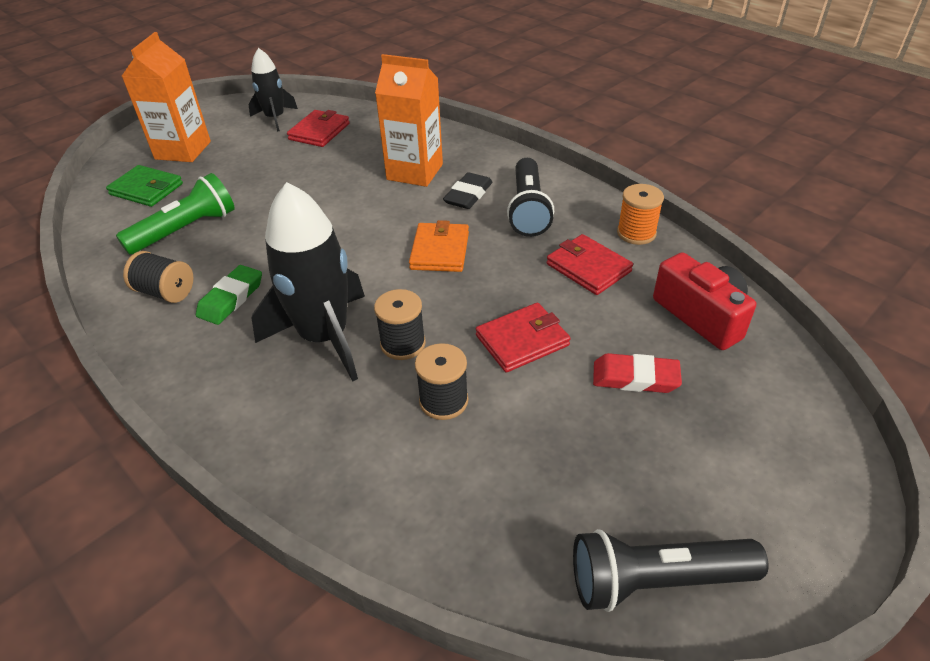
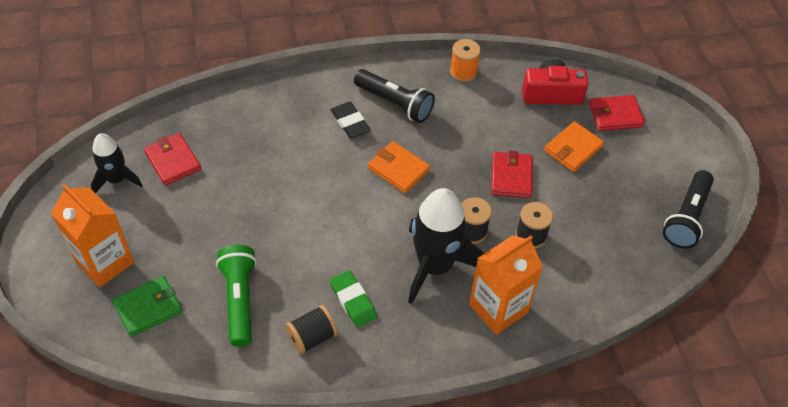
camera: 60 degrees left, 10 degrees up
(415, 172) = (293, 134): orange carton -> orange carton (498, 308)
(588, 268) = (475, 112): red wallet -> red wallet (615, 115)
(635, 377) = (573, 149): red eraser -> orange wallet

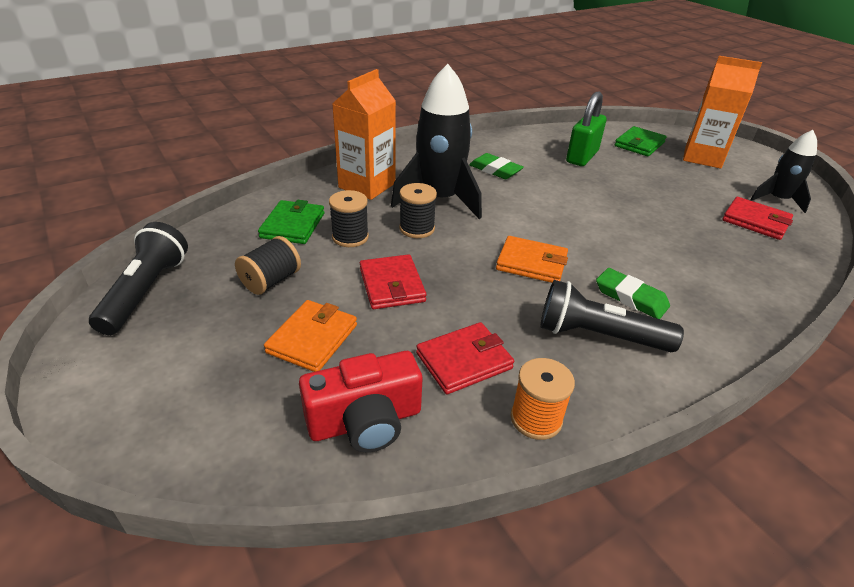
camera: 160 degrees right, 15 degrees down
(239, 300) = (582, 157): green flashlight -> green padlock
(312, 337) = (509, 150): black spool -> black spool (271, 281)
(350, 122) = (630, 297): black eraser -> green eraser
(578, 264) = (292, 225): none -> green wallet
(615, 115) = (241, 412): red wallet -> red wallet (464, 361)

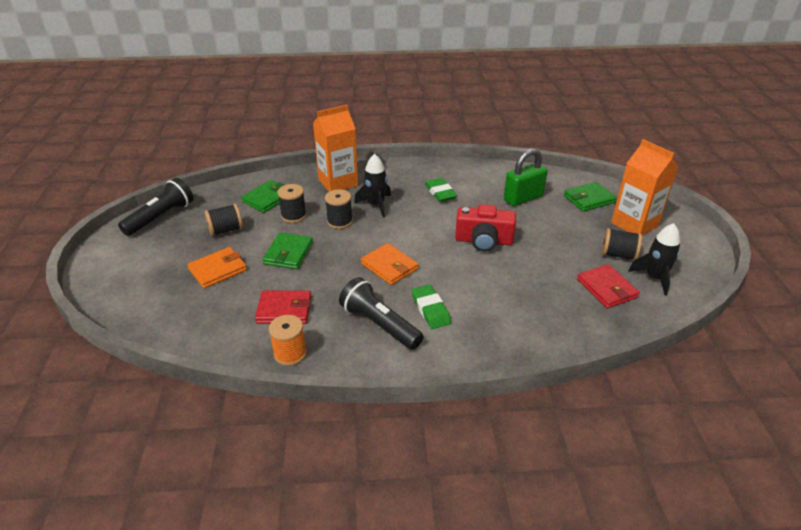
camera: 30 degrees right, 0 degrees up
(365, 421) = (204, 321): red camera -> red camera (483, 241)
(392, 285) = (288, 253): red wallet -> green wallet
(439, 199) = (376, 205): black rocket -> black rocket, size x0.59
(724, 187) = (618, 255): none -> black spool

